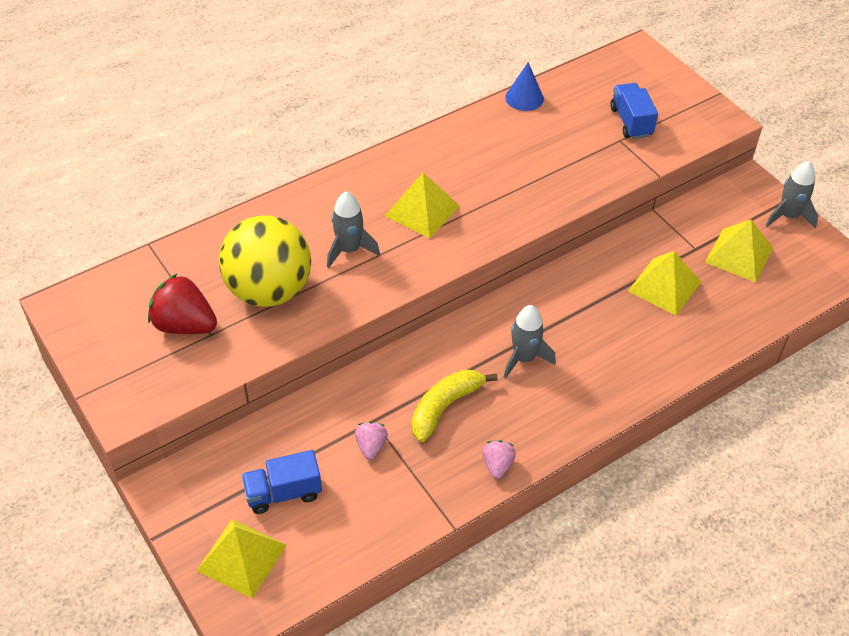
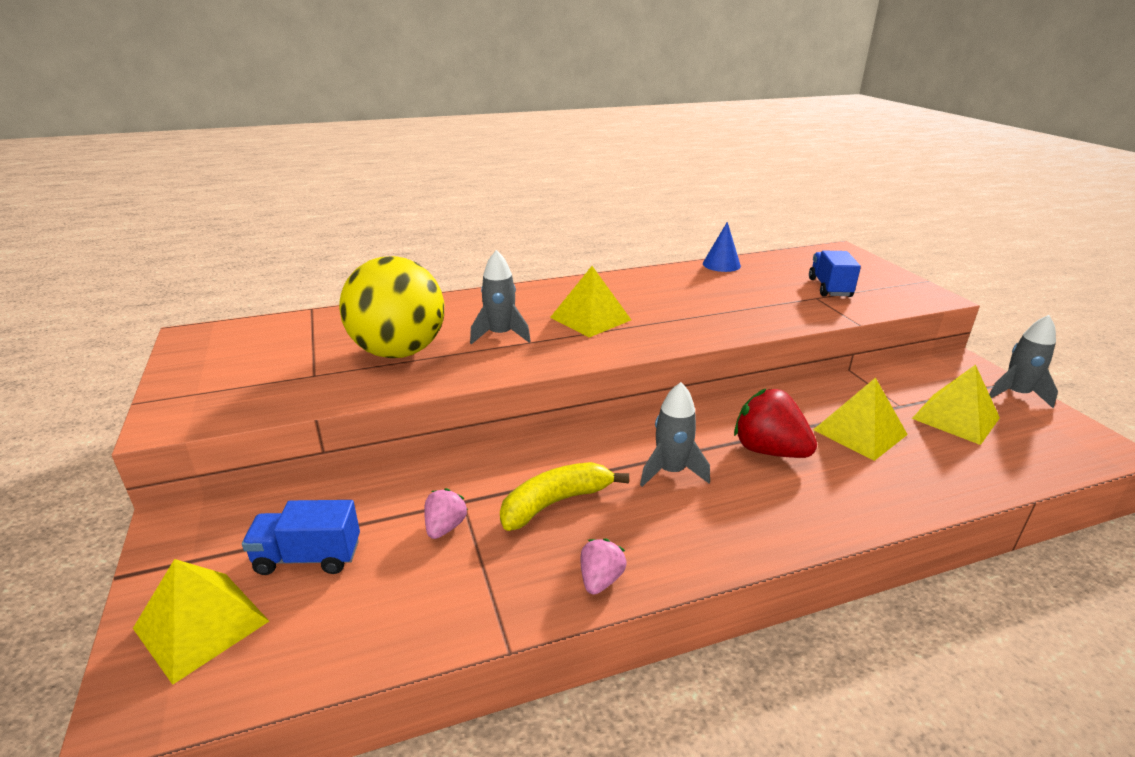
camera: 15 degrees right, 20 degrees down
(185, 325) = (294, 364): red strawberry -> red strawberry (768, 450)

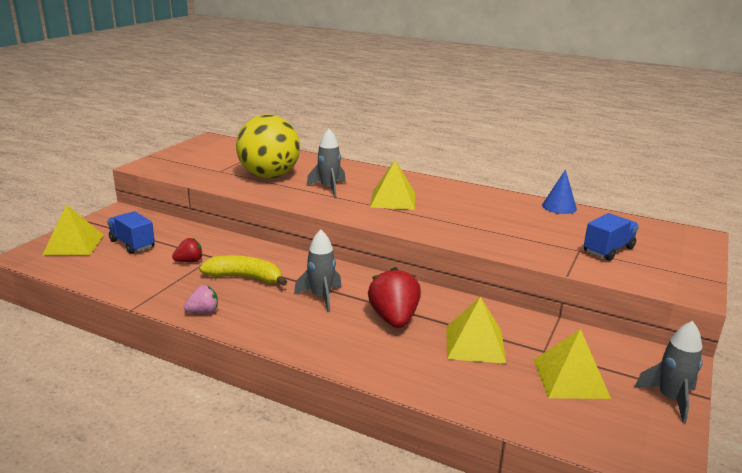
camera: 45 degrees right, 5 degrees down
(445, 527) = (189, 261): pink strawberry -> red strawberry

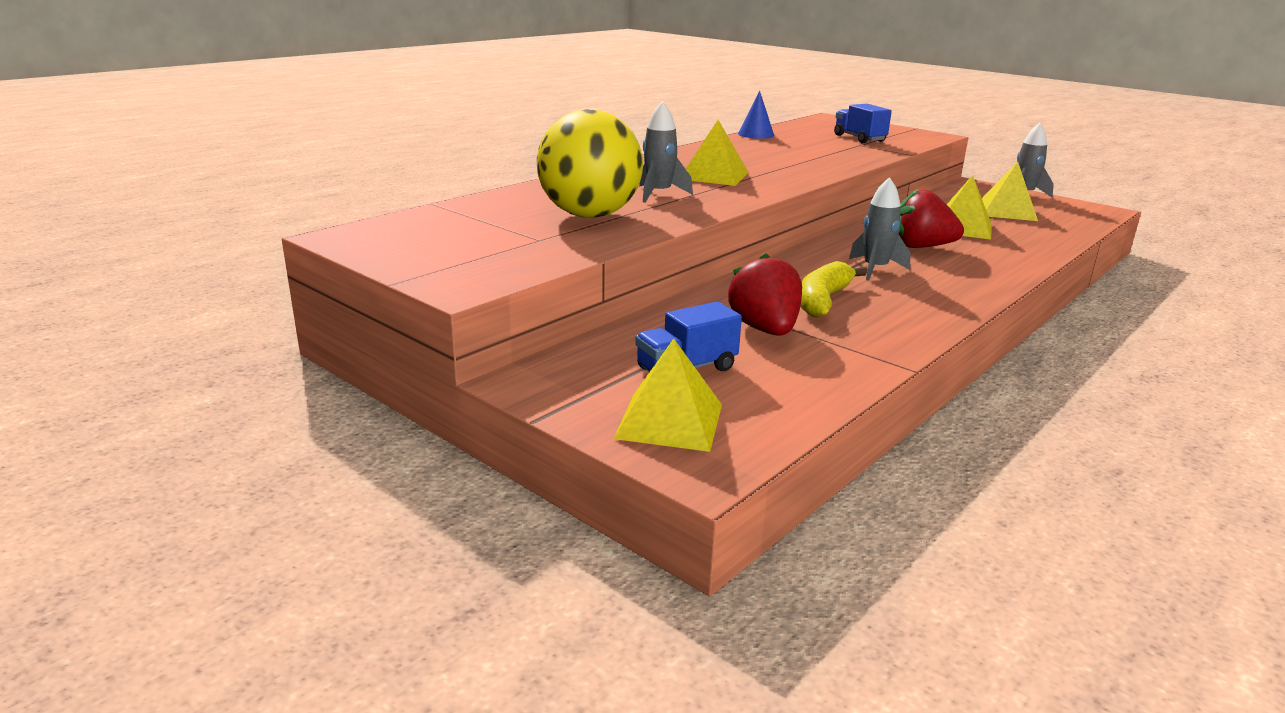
camera: 75 degrees left, 0 degrees up
(189, 261) = (765, 330): red strawberry -> red strawberry, size x1.83
(203, 311) = (918, 327): pink strawberry -> none

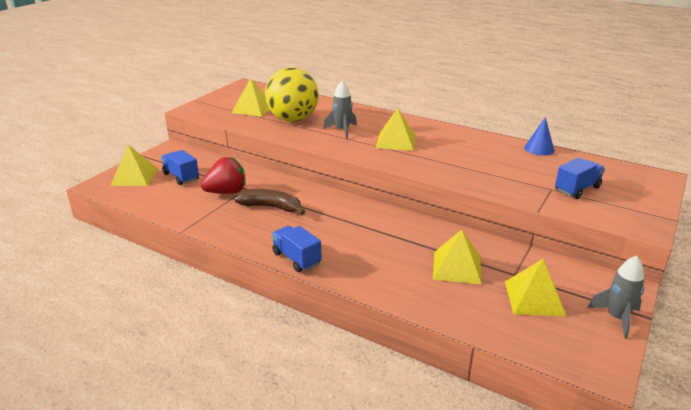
camera: 80 degrees right, 5 degrees up
(506, 237) = (253, 108): none -> yellow pyramid
(823, 300) = (271, 207): yellow banana -> brown banana
(875, 269) = (332, 224): grey rocket -> none
(921, 247) = (391, 244): red strawberry -> none
(972, 295) = (296, 258): none -> blue truck

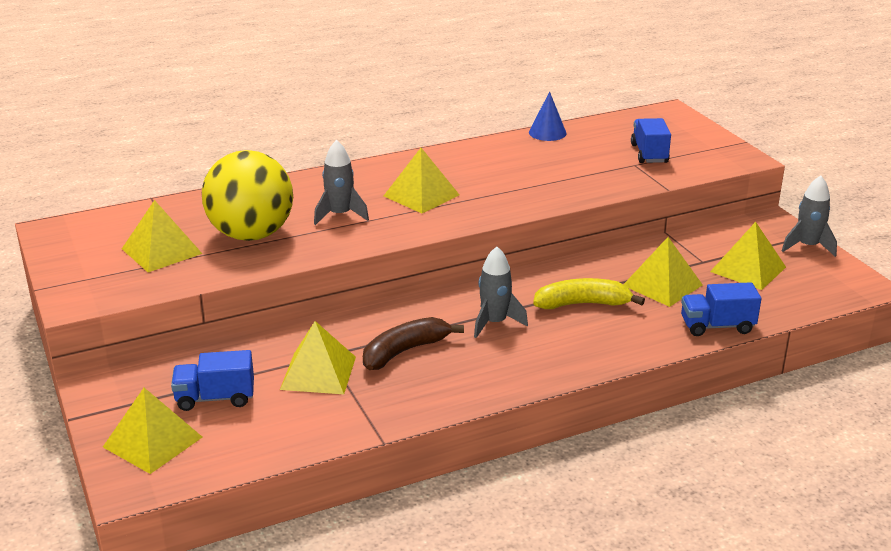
camera: 55 degrees left, 0 degrees up
(226, 192) = (318, 373): red strawberry -> yellow pyramid
(296, 258) = (546, 373): blue truck -> blue truck (717, 326)
(332, 223) = (494, 323): none -> grey rocket
(391, 245) = (582, 304): none -> yellow banana

